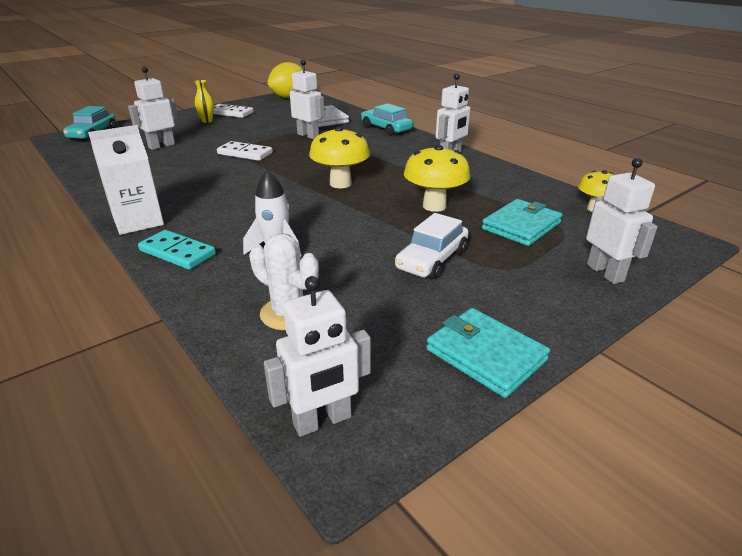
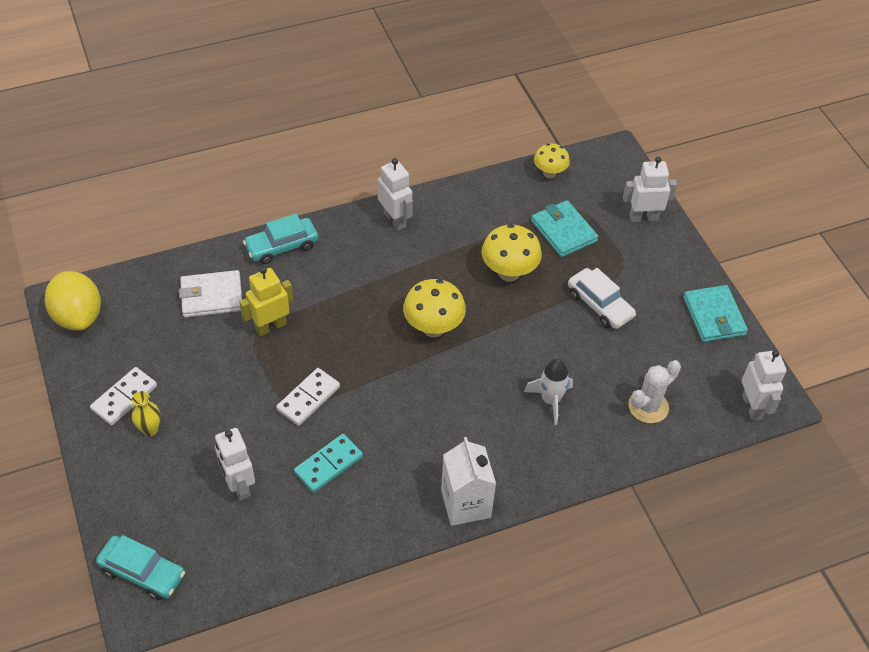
camera: 75 degrees left, 20 degrees up
(177, 252) = (539, 471): turquoise domino -> turquoise domino (328, 464)
(308, 135) = (270, 326): white robot -> yellow robot
(485, 355) = (714, 316): turquoise wallet -> turquoise wallet turned 75 degrees counterclockwise

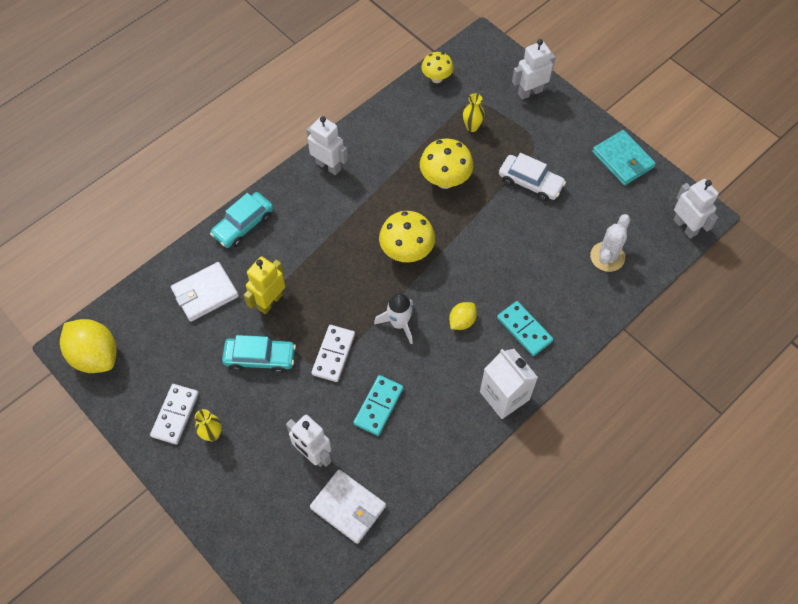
camera: 20 degrees left, 10 degrees up
(142, 572) = (270, 563): turquoise car -> turquoise car (260, 358)
(247, 550) = (348, 507): none -> white wallet
(457, 414) = (462, 321): none -> yellow lemon
(520, 446) = (524, 329): none -> turquoise domino
(550, 400) = (529, 280): white rocket -> white rocket (399, 323)
(563, 231) = (472, 127): turquoise wallet -> yellow vase

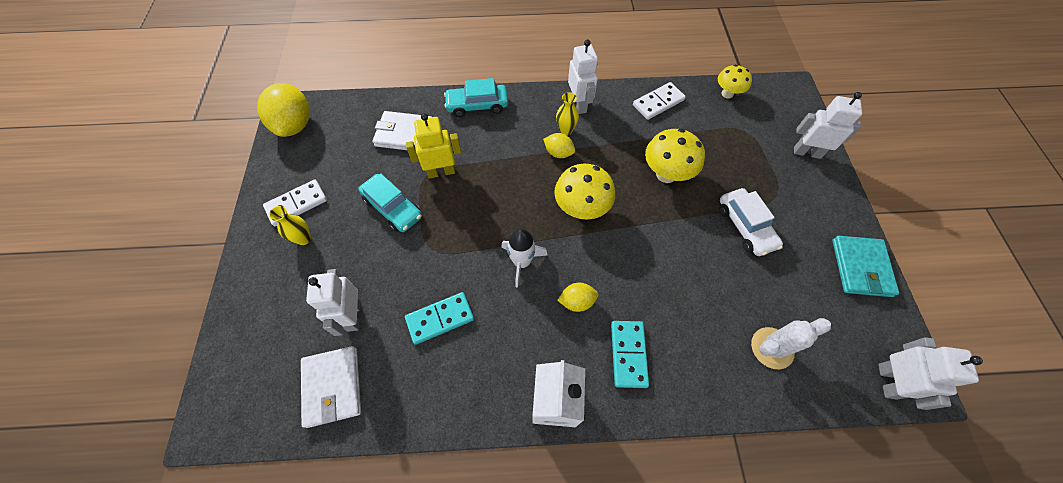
camera: 40 degrees right, 0 degrees up
(333, 354) = (447, 247): white domino -> white domino (658, 103)
(349, 219) = (558, 153): none -> yellow lemon
(472, 127) = (727, 148): yellow vase -> yellow vase (565, 131)

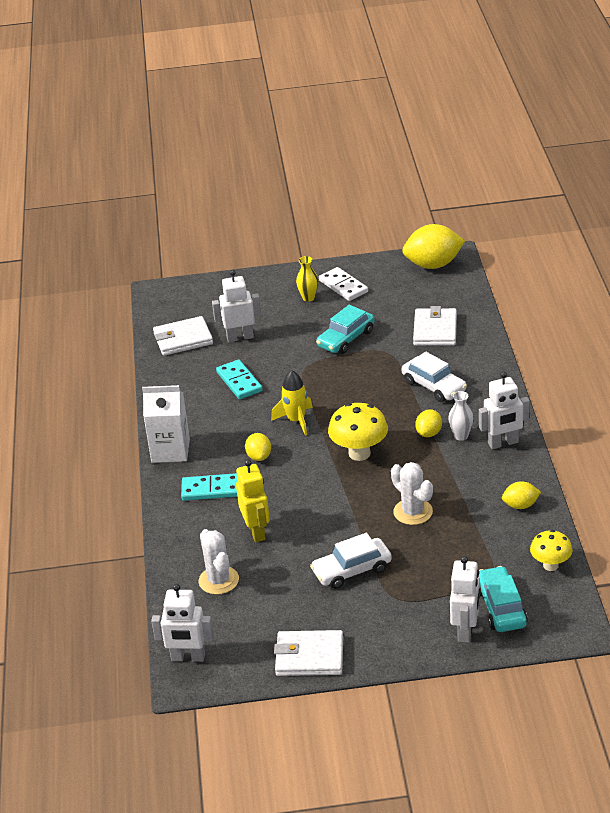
camera: 90 degrees right, 25 degrees down
(441, 172) = (391, 360): yellow robot -> yellow robot (256, 531)
(477, 105) = (485, 371): turquoise car -> turquoise car (501, 607)
(491, 143) = (433, 386): none -> white car
(522, 262) = (296, 420): white rocket -> yellow rocket
(565, 131) = (461, 436): yellow vase -> white vase
(658, 103) = (520, 505): white domino -> yellow lemon
(666, 174) = (413, 512): yellow mushroom -> white cactus
(861, 267) = (309, 656): turquoise wallet -> white wallet

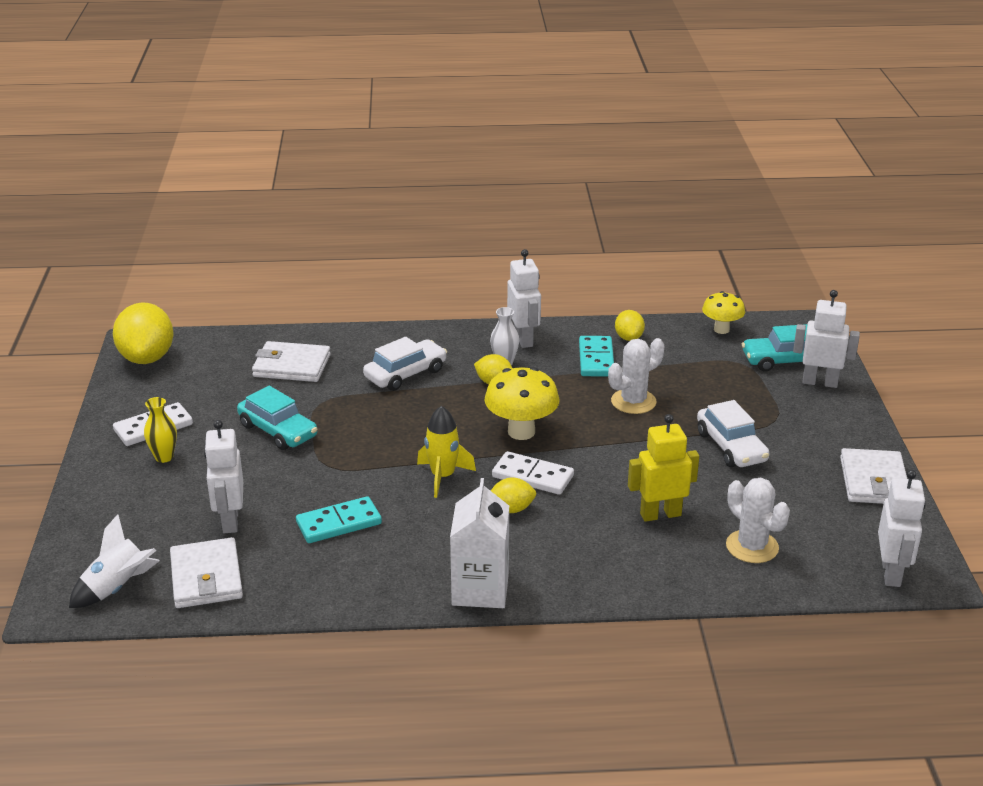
camera: 90 degrees left, 5 degrees down
(173, 309) = (117, 588): none -> white rocket
(211, 489) = (573, 552): turquoise domino -> turquoise domino (596, 359)
(218, 580) = (752, 547): white cactus -> white cactus turned 75 degrees clockwise
(300, 464) = (532, 476): none -> white domino

